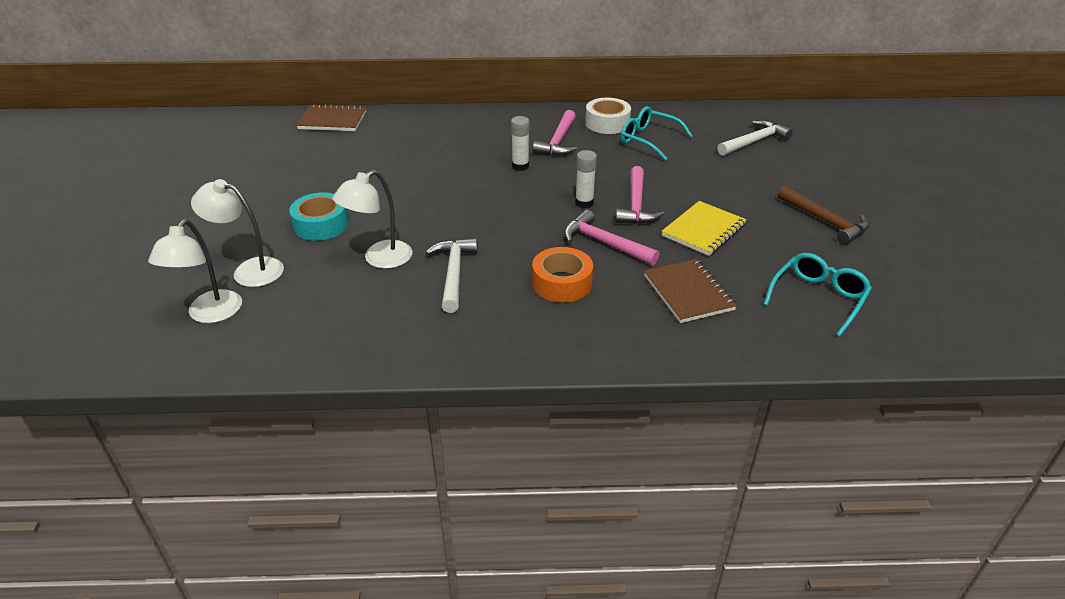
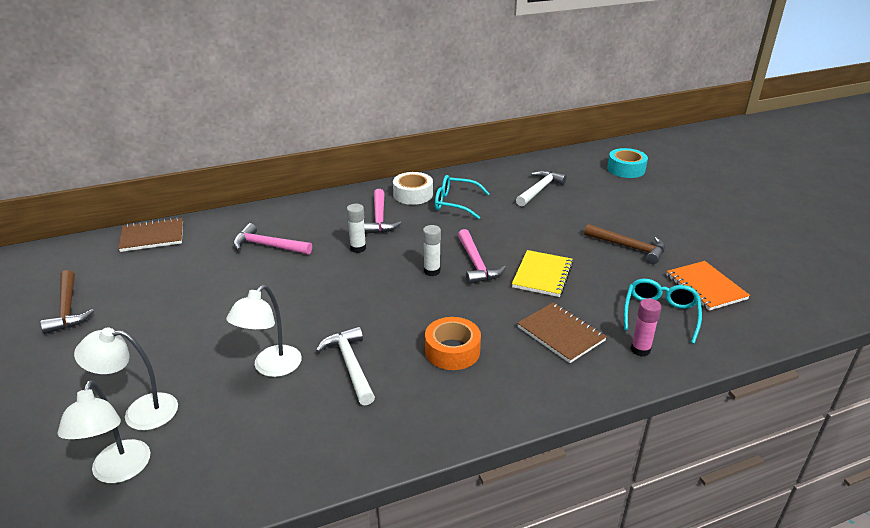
camera: 20 degrees left, 5 degrees down
(231, 171) = (68, 309): none -> brown hammer
(321, 225) = (194, 346): turquoise tape -> turquoise tape (626, 169)
(604, 243) = (468, 304): pink hammer -> pink hammer (268, 246)
(770, 328) = (640, 350): none -> pink glue stick
(894, 282) = (706, 287): none -> orange notebook

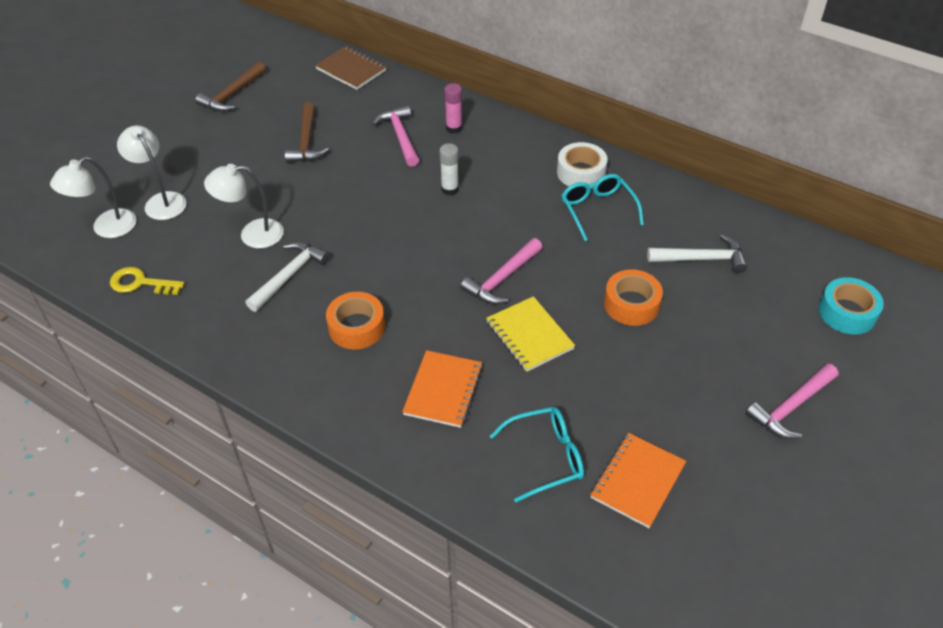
camera: 55 degrees right, 15 degrees up
(237, 473) = (140, 283): none -> yellow key
(379, 219) = (512, 175): pink hammer -> pink hammer (791, 407)
(432, 271) = (460, 255): white glue stick -> none
(542, 275) = (529, 335): yellow notebook -> yellow notebook turned 75 degrees clockwise
(553, 227) = (631, 304): none -> orange tape
(560, 334) = (443, 390): brown notebook -> orange notebook
(629, 247) = (655, 384): brown hammer -> brown hammer (306, 142)
(640, 350) = (469, 461): pink glue stick -> pink glue stick (454, 128)

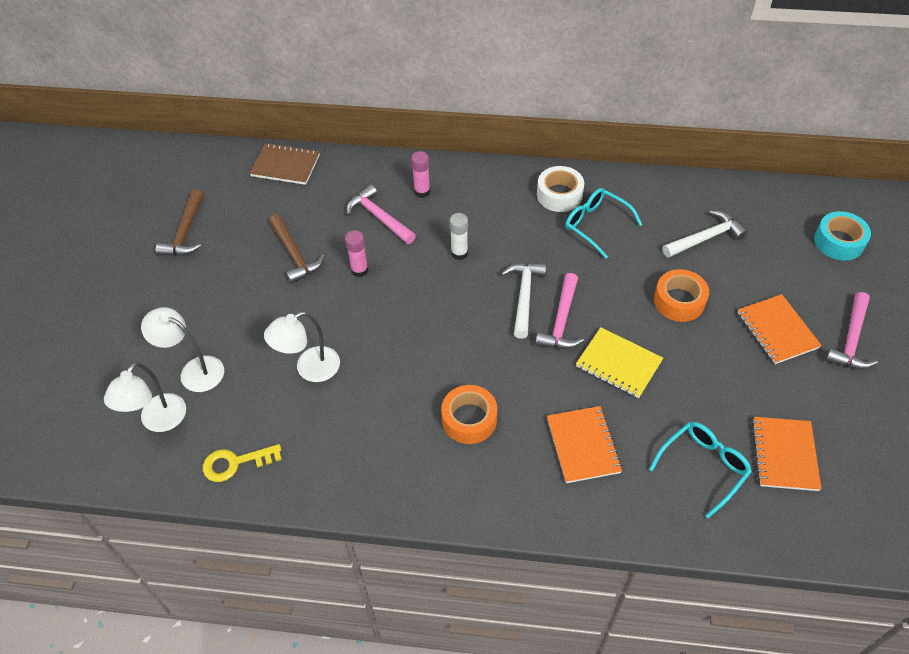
camera: 25 degrees left, 5 degrees up
(289, 275) = (373, 395): white hammer -> white hammer (524, 296)
(352, 173) = (359, 270): none -> pink glue stick
(715, 368) = (777, 330): none -> orange notebook

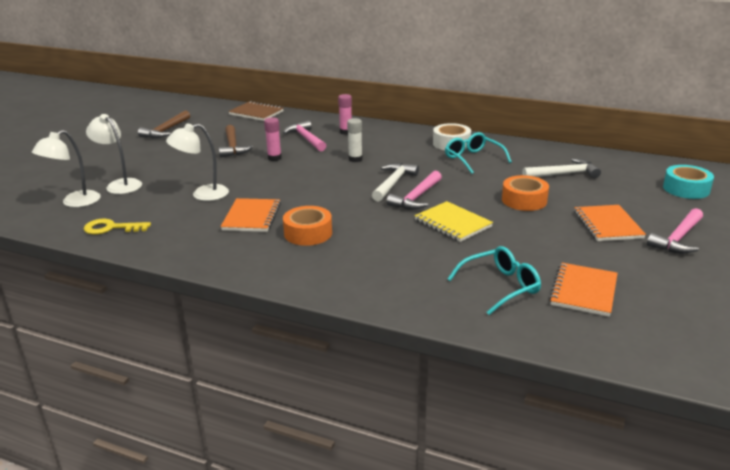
camera: 15 degrees right, 25 degrees down
(583, 445) = (396, 259): orange notebook -> orange notebook (251, 217)

